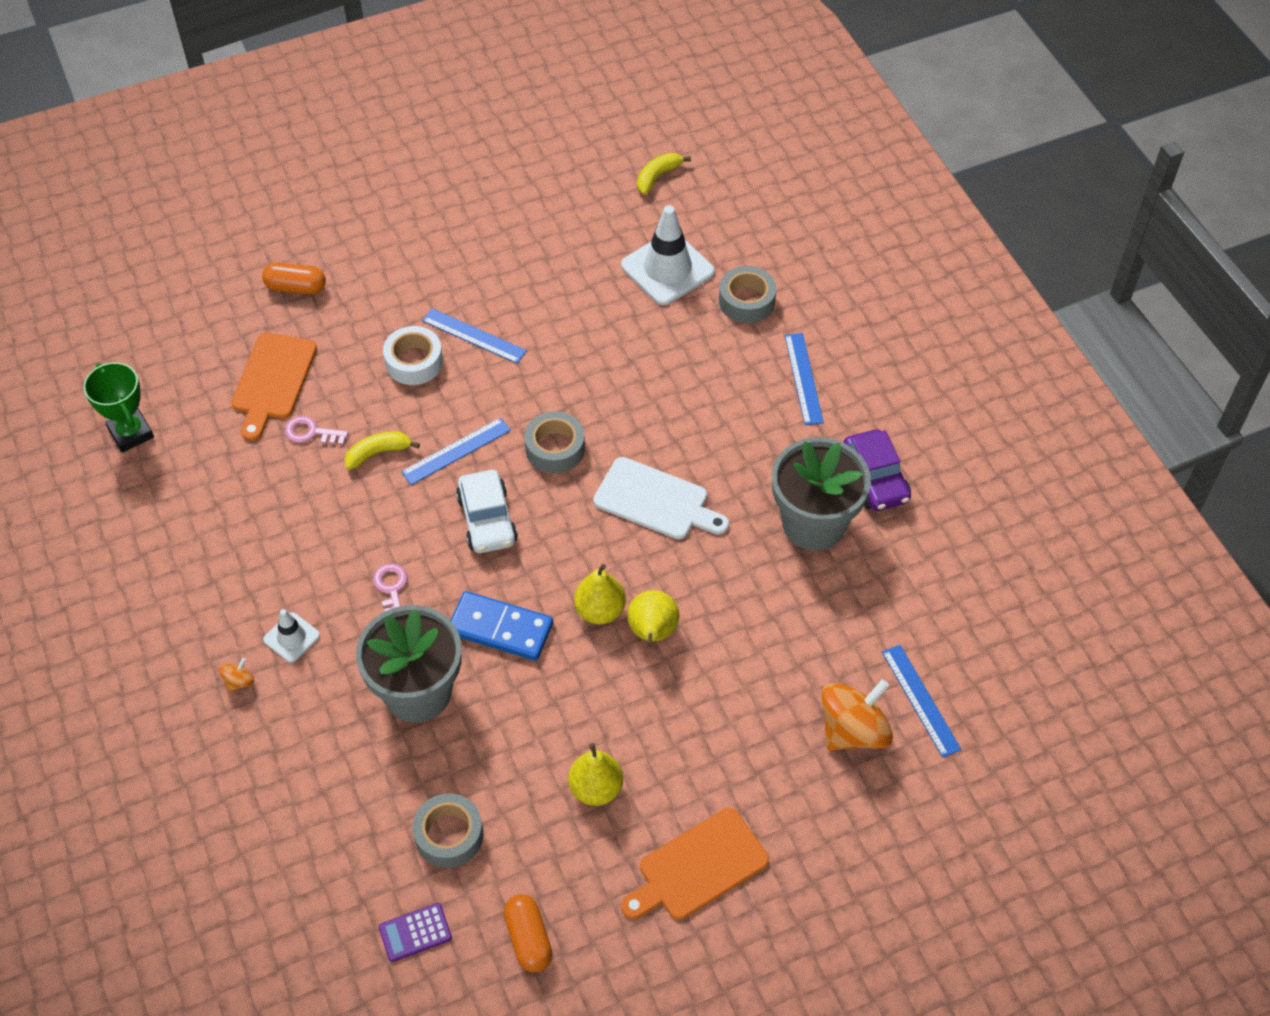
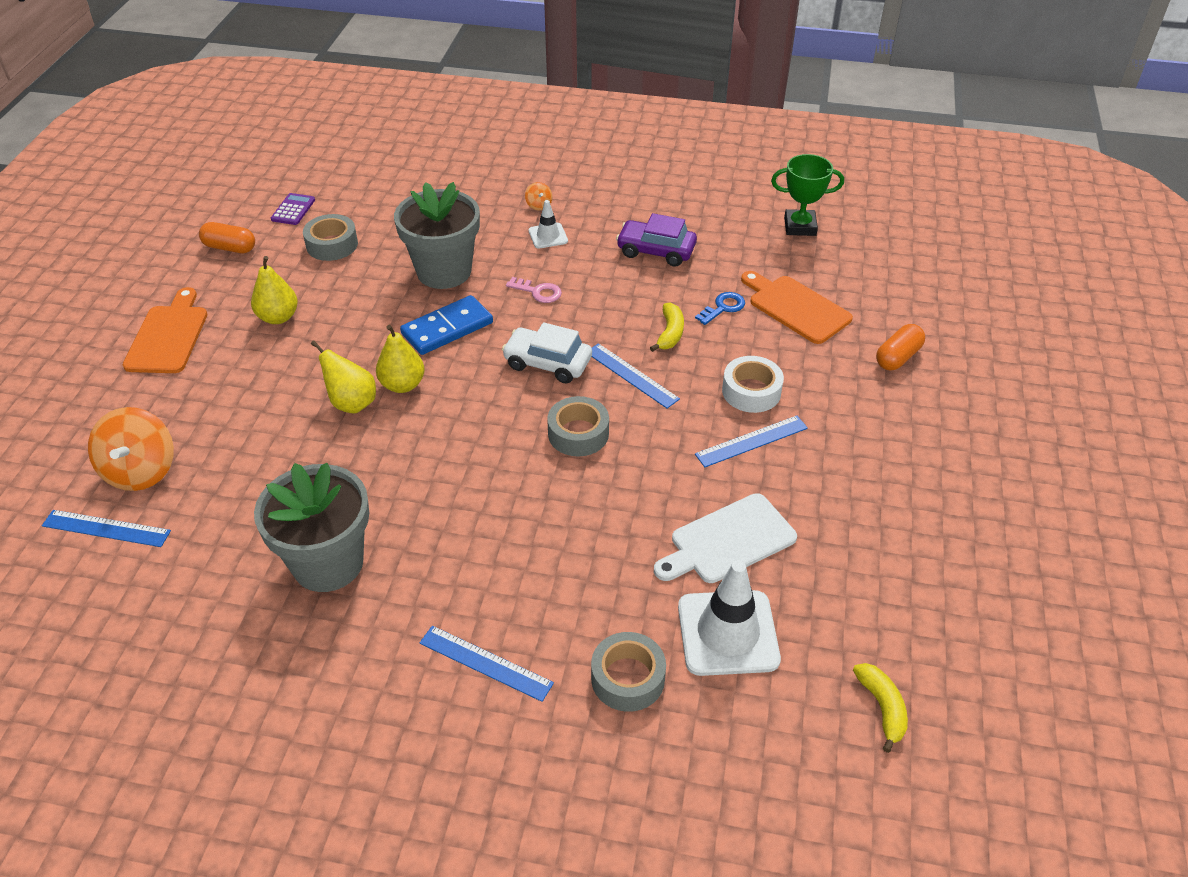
camera: 125 degrees right, 10 degrees down
(311, 432) = (723, 307): pink key -> blue key
(456, 451) = (631, 375): blue ruler -> blue ruler turned 45 degrees counterclockwise
(656, 501) = (462, 469): white cutting board -> white cutting board (728, 541)
(874, 479) = (319, 643): purple car -> purple car (656, 251)

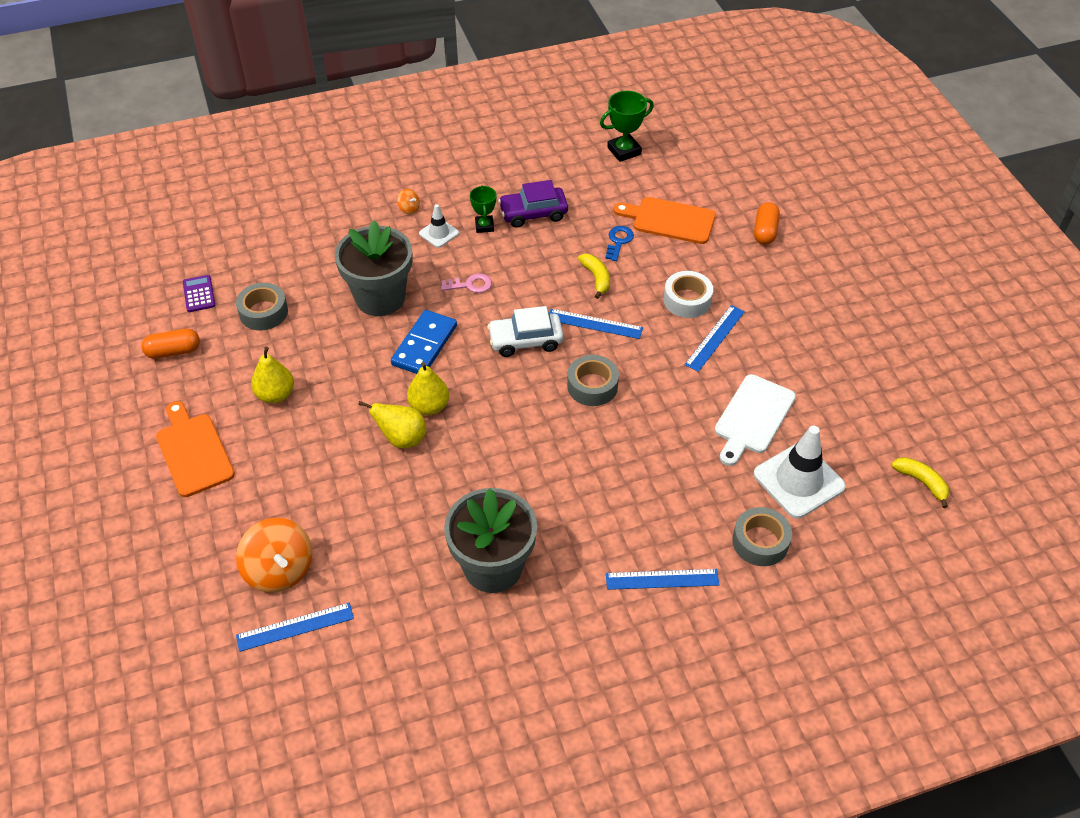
camera: 30 degrees left, 5 degrees up
(597, 245) = (484, 226): none -> green trophy

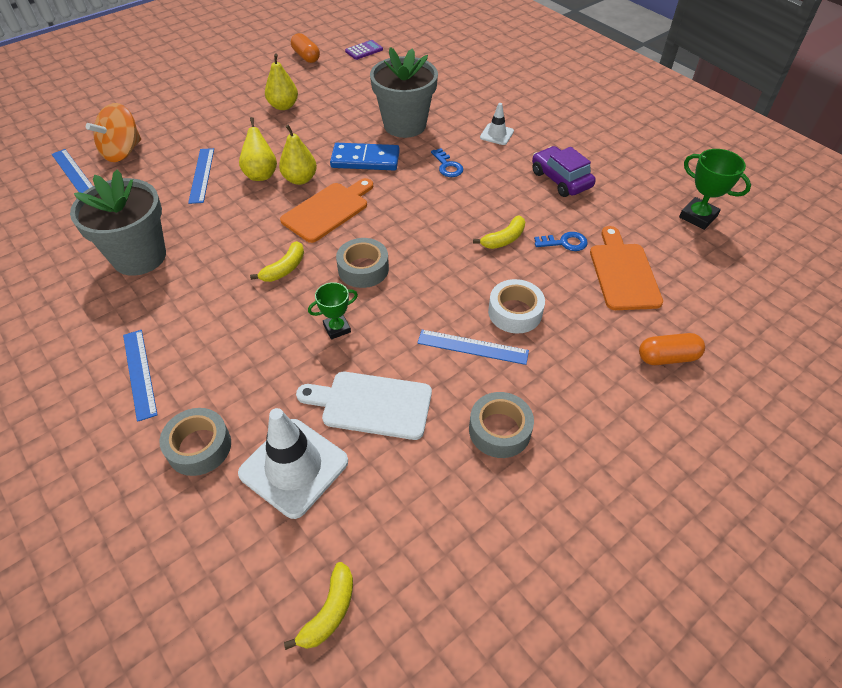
camera: 70 degrees right, 0 degrees up
(193, 451) = (220, 89): orange cutting board -> orange cutting board (328, 210)
(263, 312) = (360, 79): grey tape -> grey tape (499, 430)
(409, 209) = (514, 112): orange spinning top -> none
(470, 285) = (447, 166): pink key -> blue key
(484, 226) = (523, 156): green trophy -> green trophy (337, 328)
(525, 340) = (399, 213): white car -> none
(566, 445) = (284, 268): none -> yellow banana
(594, 324) = (443, 252): blue ruler -> blue ruler (202, 175)

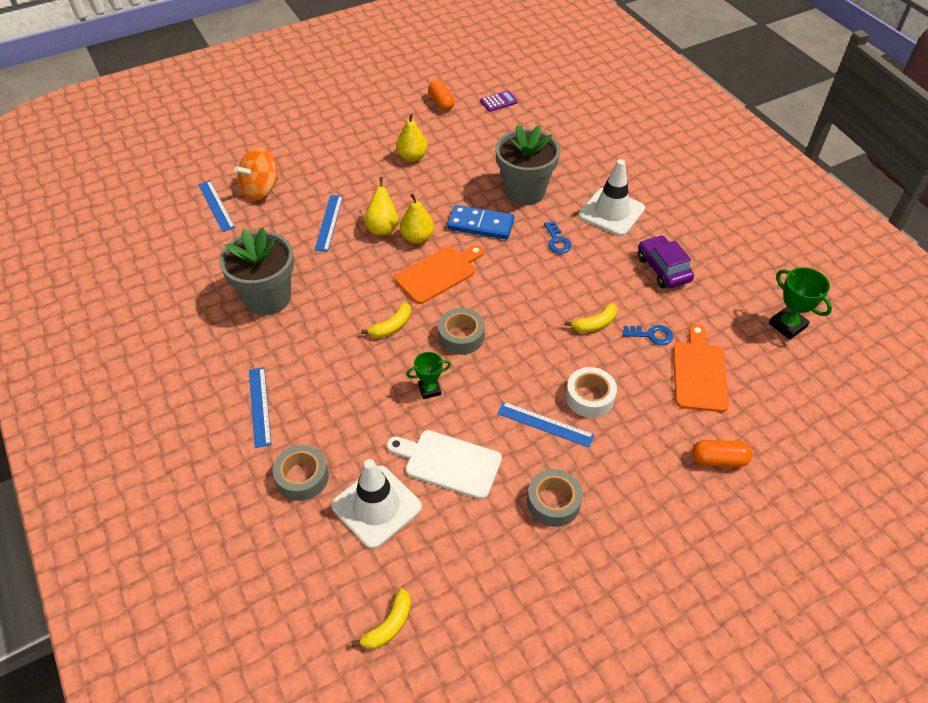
camera: 10 degrees right, 0 degrees up
(496, 134) = (611, 212): white traffic cone -> white traffic cone, size x1.92

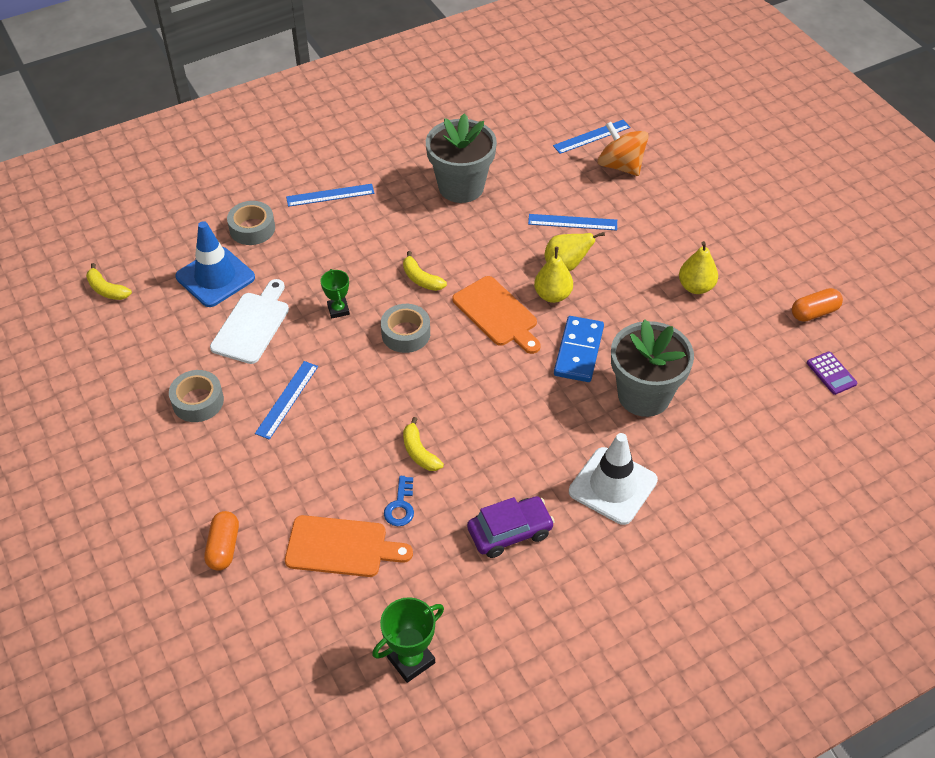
camera: 90 degrees right, 0 degrees up
(376, 506) = (215, 277): white traffic cone -> blue traffic cone
(557, 241) = (554, 424): blue key -> none
(589, 397) = (317, 439): white tape -> none

